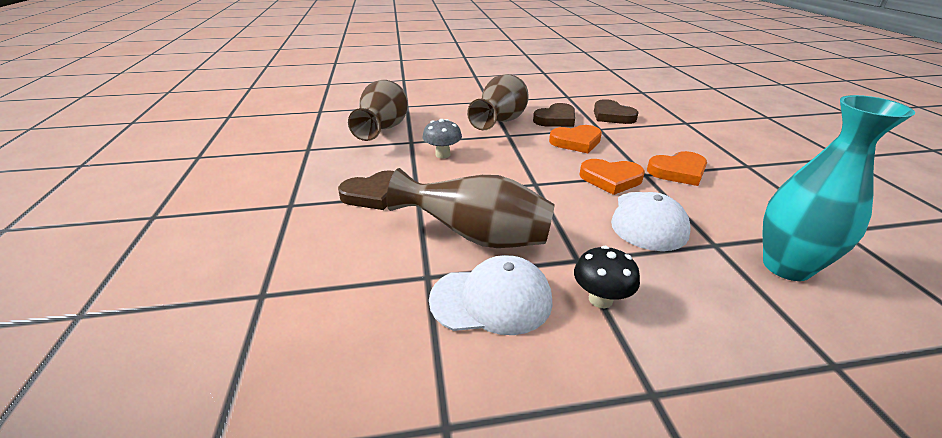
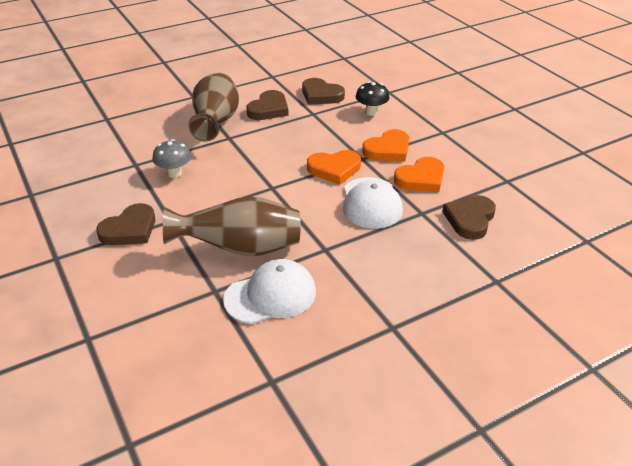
camera: 20 degrees left, 5 degrees up
(384, 130) = (99, 155): brown vase -> none
(576, 142) = (295, 134): orange heart -> orange heart (421, 179)
(600, 299) = (348, 275): black mushroom -> black mushroom (371, 112)
(786, 266) = (470, 219): turquoise vase -> brown heart

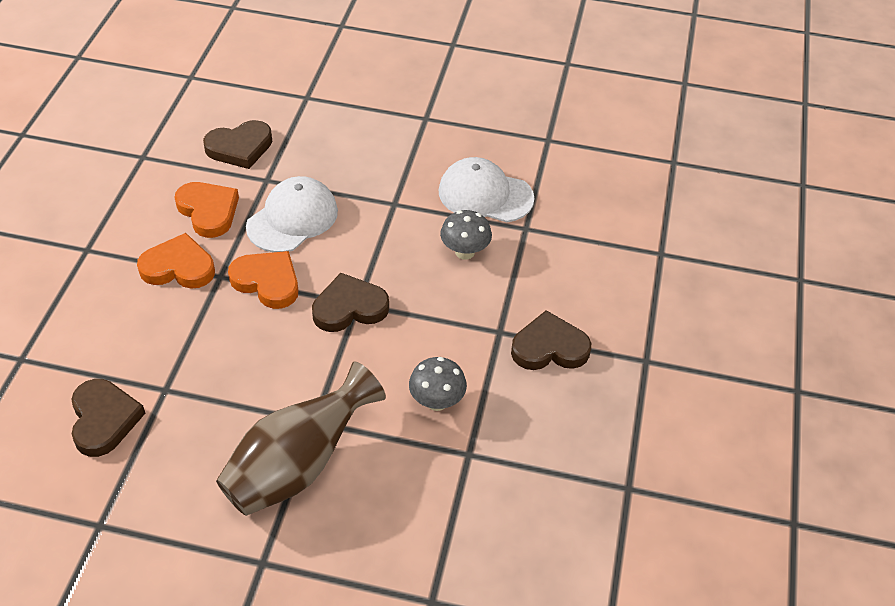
camera: 140 degrees left, 10 degrees up
(241, 249) = (464, 252): brown vase -> grey mushroom
(269, 109) = (203, 442): brown heart -> brown heart (349, 307)
(371, 112) = (100, 337): black mushroom -> none
(421, 179) = (208, 211): orange heart -> orange heart turned 45 degrees clockwise

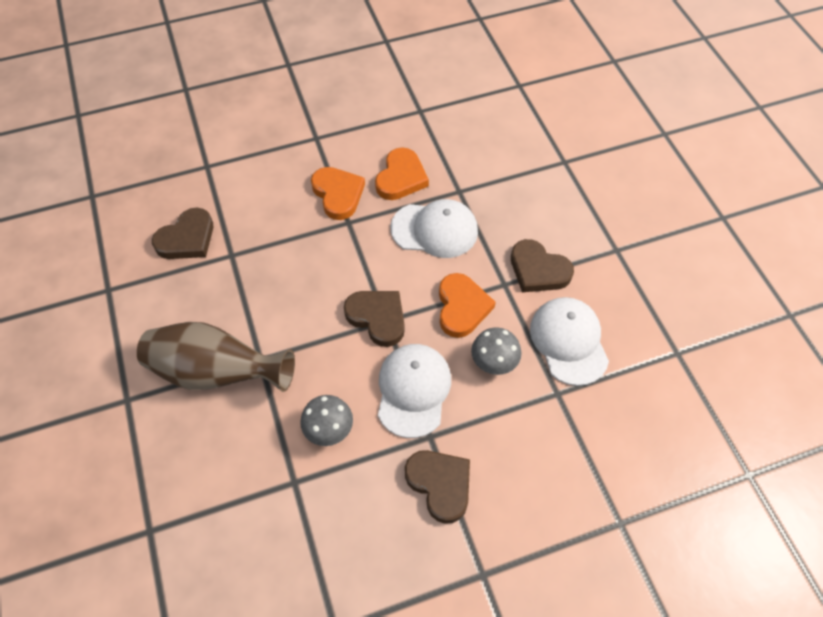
camera: 60 degrees right, 10 degrees up
(240, 147) = (476, 156): brown heart -> brown heart (538, 270)
(267, 282) = (363, 252): orange heart -> orange heart (462, 307)
(446, 320) = (413, 390): none -> white cap

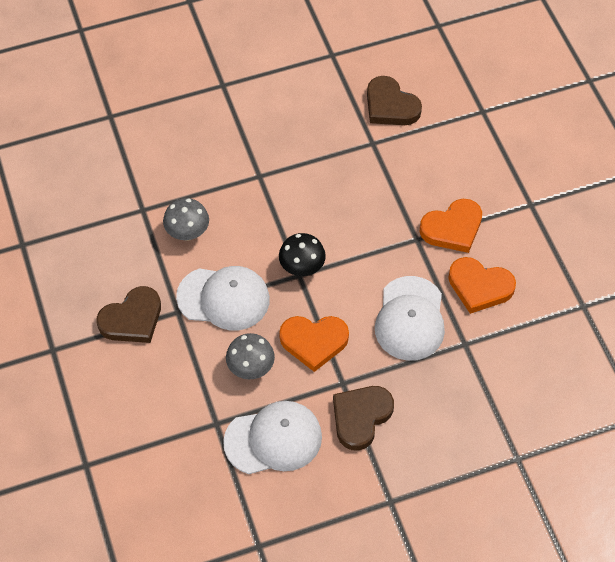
camera: 90 degrees right, 0 degrees up
(216, 372) = (246, 145): brown vase -> none
(377, 318) = (302, 268): brown heart -> black mushroom

